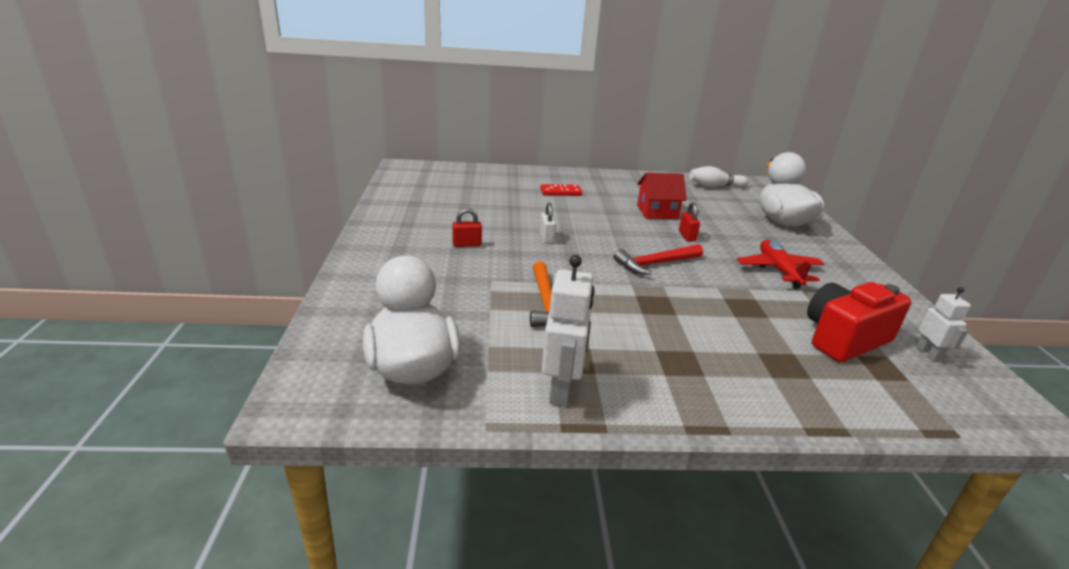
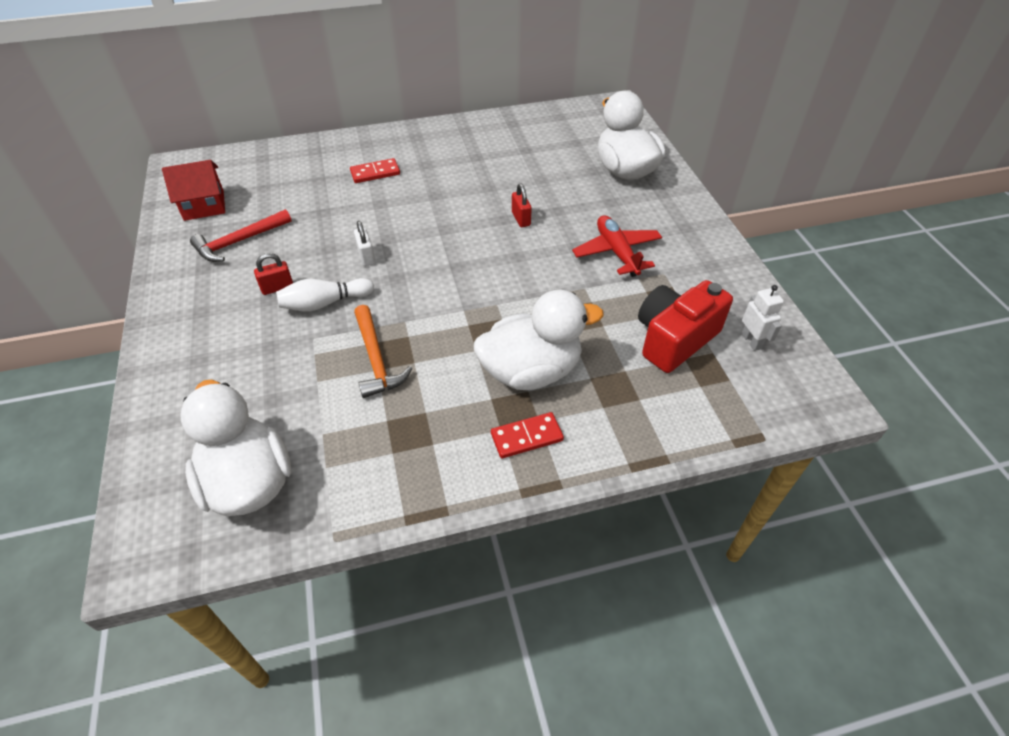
camera: 10 degrees left, 20 degrees up
(561, 389) = (401, 473): white robot -> none
(655, 264) = (487, 271): red hammer -> red hammer (239, 241)
(657, 212) = (487, 184): red house -> red house (204, 205)
(692, 385) = (526, 437): none -> red domino
(696, 337) = (531, 371): none -> white duck
(714, 186) = (552, 124): white bowling pin -> white bowling pin (324, 303)

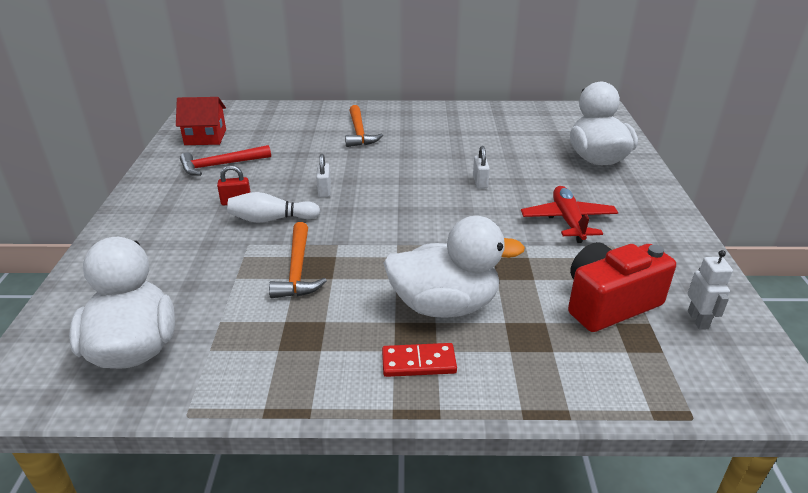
camera: 15 degrees right, 15 degrees down
(375, 173) = (359, 133): red domino -> orange hammer
(521, 219) = (480, 182): red padlock -> white padlock

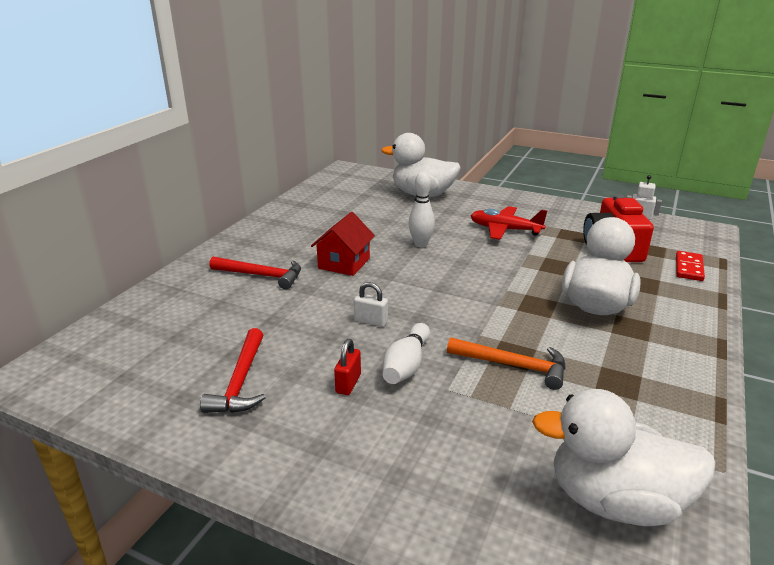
camera: 65 degrees left, 5 degrees down
(205, 137) = (139, 383): red house -> red house (344, 263)
(359, 133) = (261, 275): orange hammer -> red hammer
(418, 362) = (665, 333): red domino -> red domino (688, 268)
(480, 182) = (421, 244): white padlock -> white bowling pin

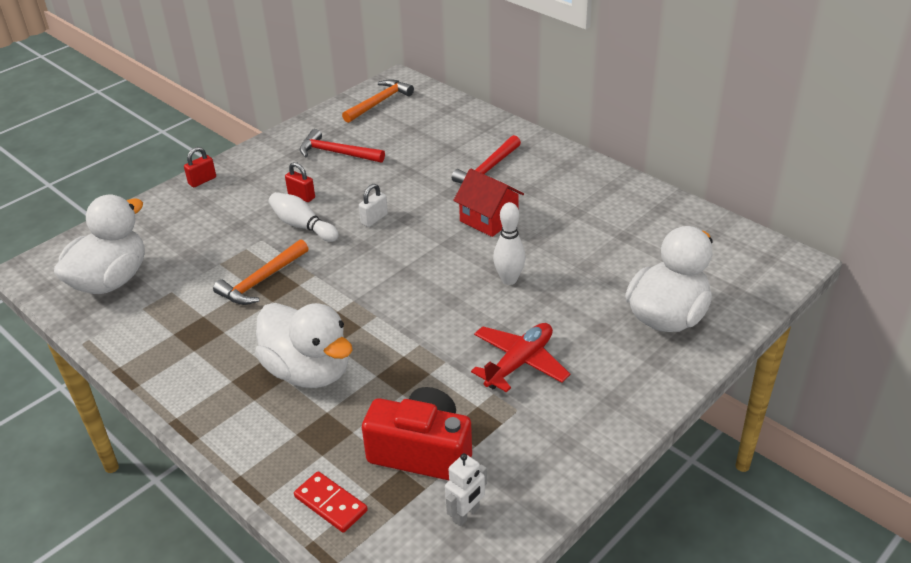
camera: 110 degrees right, 10 degrees up
(98, 378) = (379, 102): none -> orange hammer
(343, 501) = (202, 181): none -> red padlock

